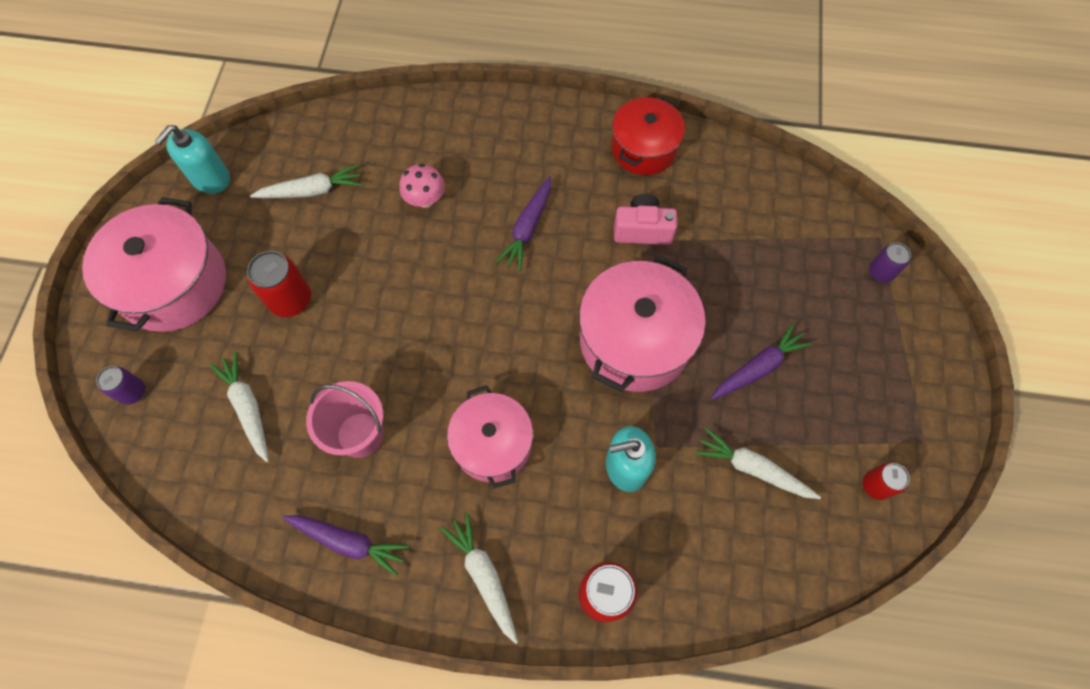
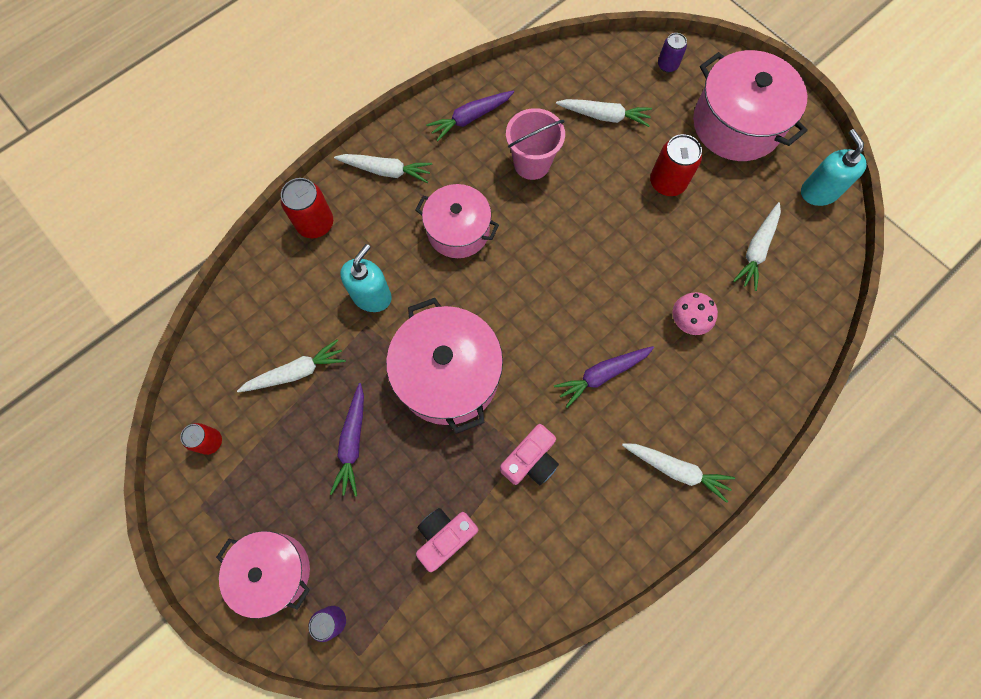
camera: 130 degrees right, 5 degrees up
(527, 228) = (602, 375): purple carrot -> purple carrot turned 90 degrees counterclockwise
(557, 135) = (676, 470): none -> white carrot
(644, 148) = (606, 532): red pot -> none
(752, 245) = (445, 536): none -> pink camera
(899, 340) = (274, 571): none -> pink pot

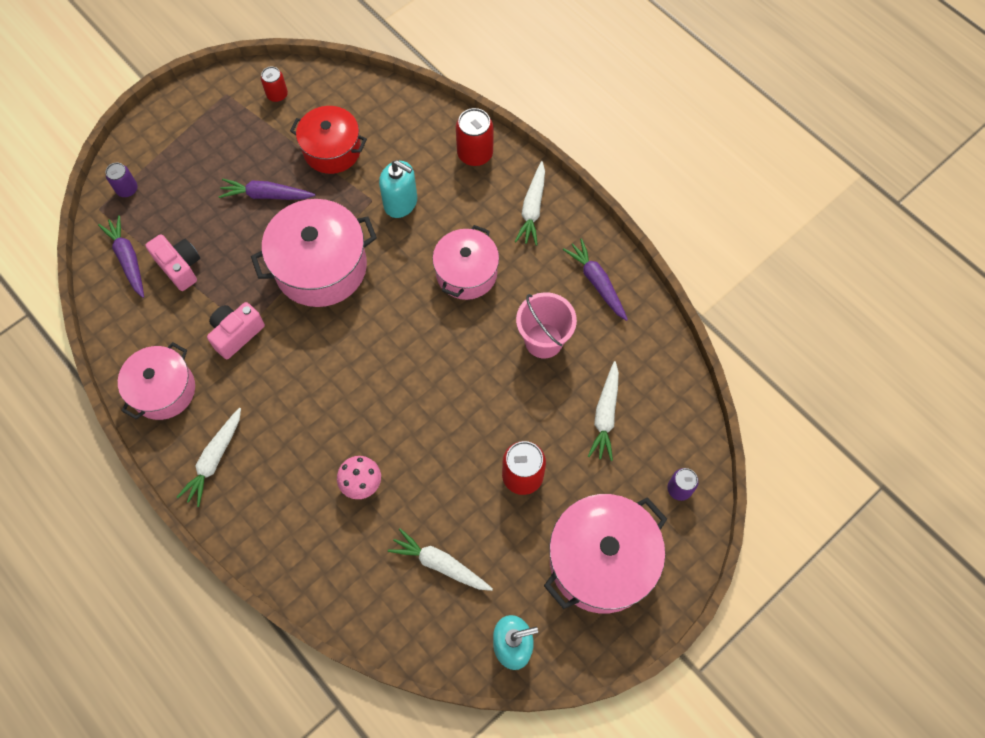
camera: 90 degrees right, 5 degrees down
(274, 571) = (170, 147): pink pot -> pink pot (163, 390)
(296, 372) = (332, 150): white carrot -> red pot
(530, 460) = (236, 334): pink camera -> pink camera turned 90 degrees clockwise
(602, 375) = (311, 398): purple carrot -> purple carrot (128, 259)

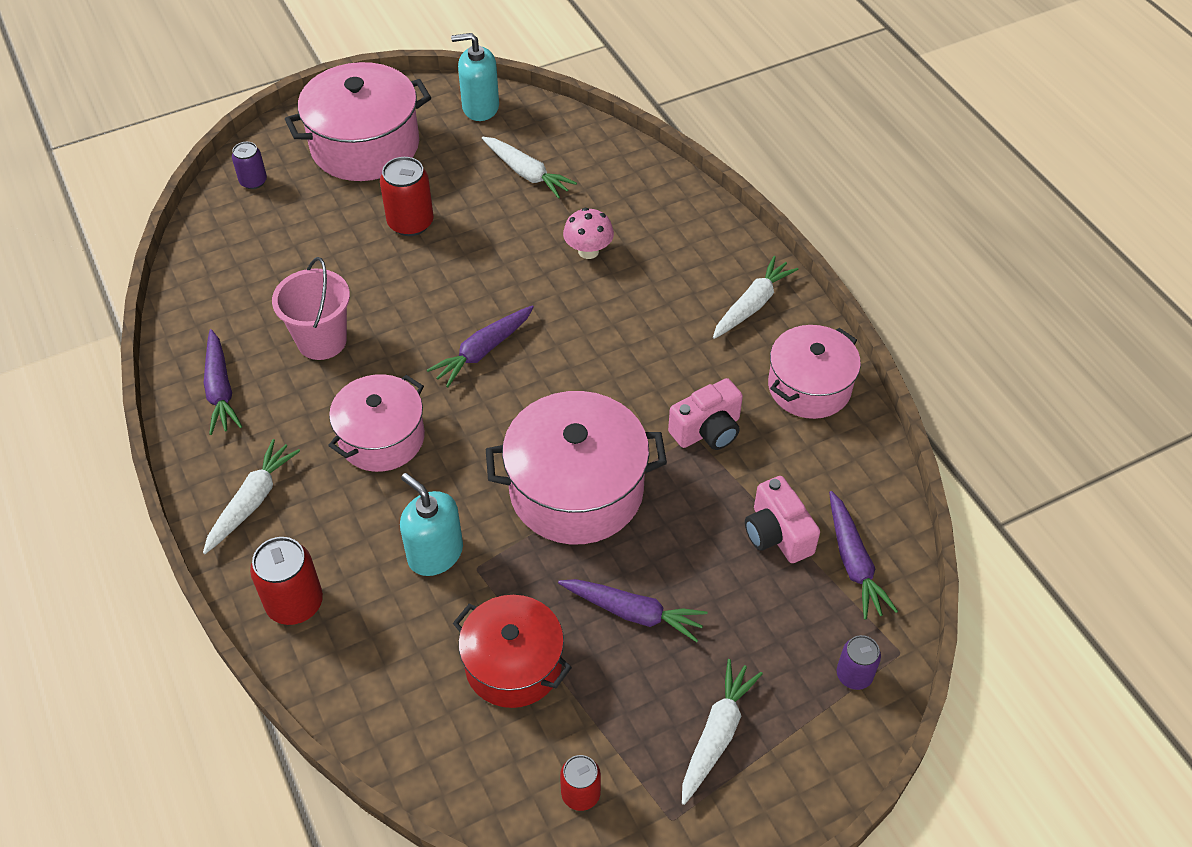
camera: 165 degrees left, 15 degrees down
(419, 361) = (483, 351): none -> purple carrot
(605, 415) = (292, 256): white carrot -> white carrot (717, 734)

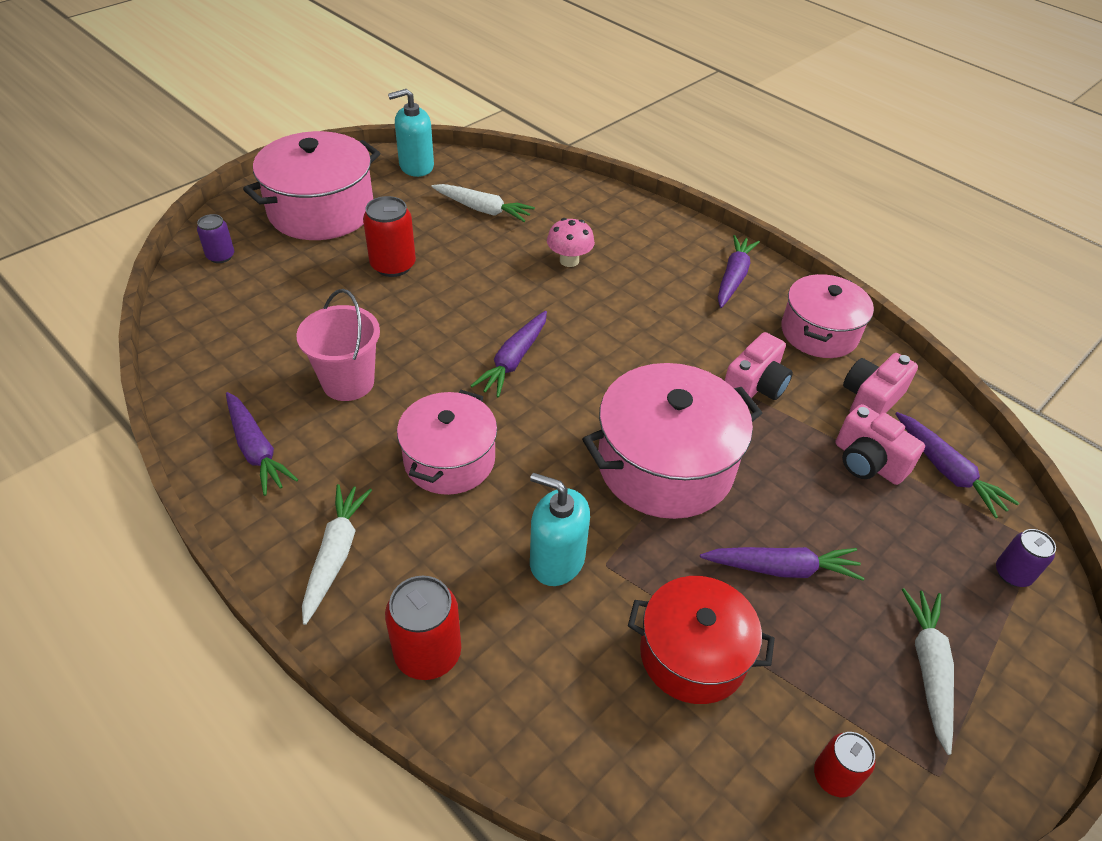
camera: 20 degrees left, 5 degrees down
(752, 304) = (733, 277): white carrot -> purple carrot
(819, 472) = (870, 400): none -> pink camera

